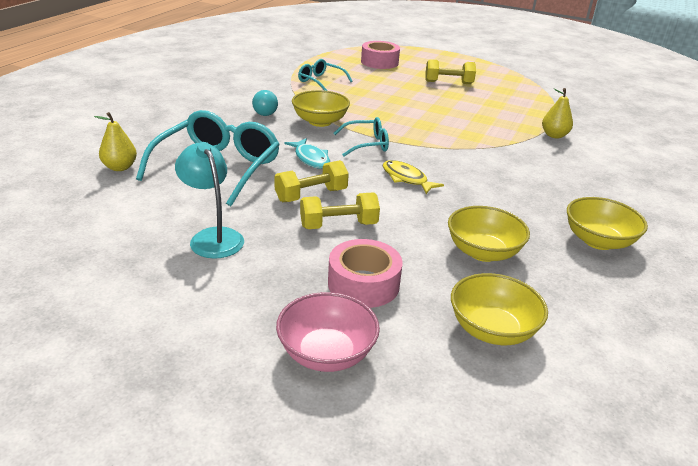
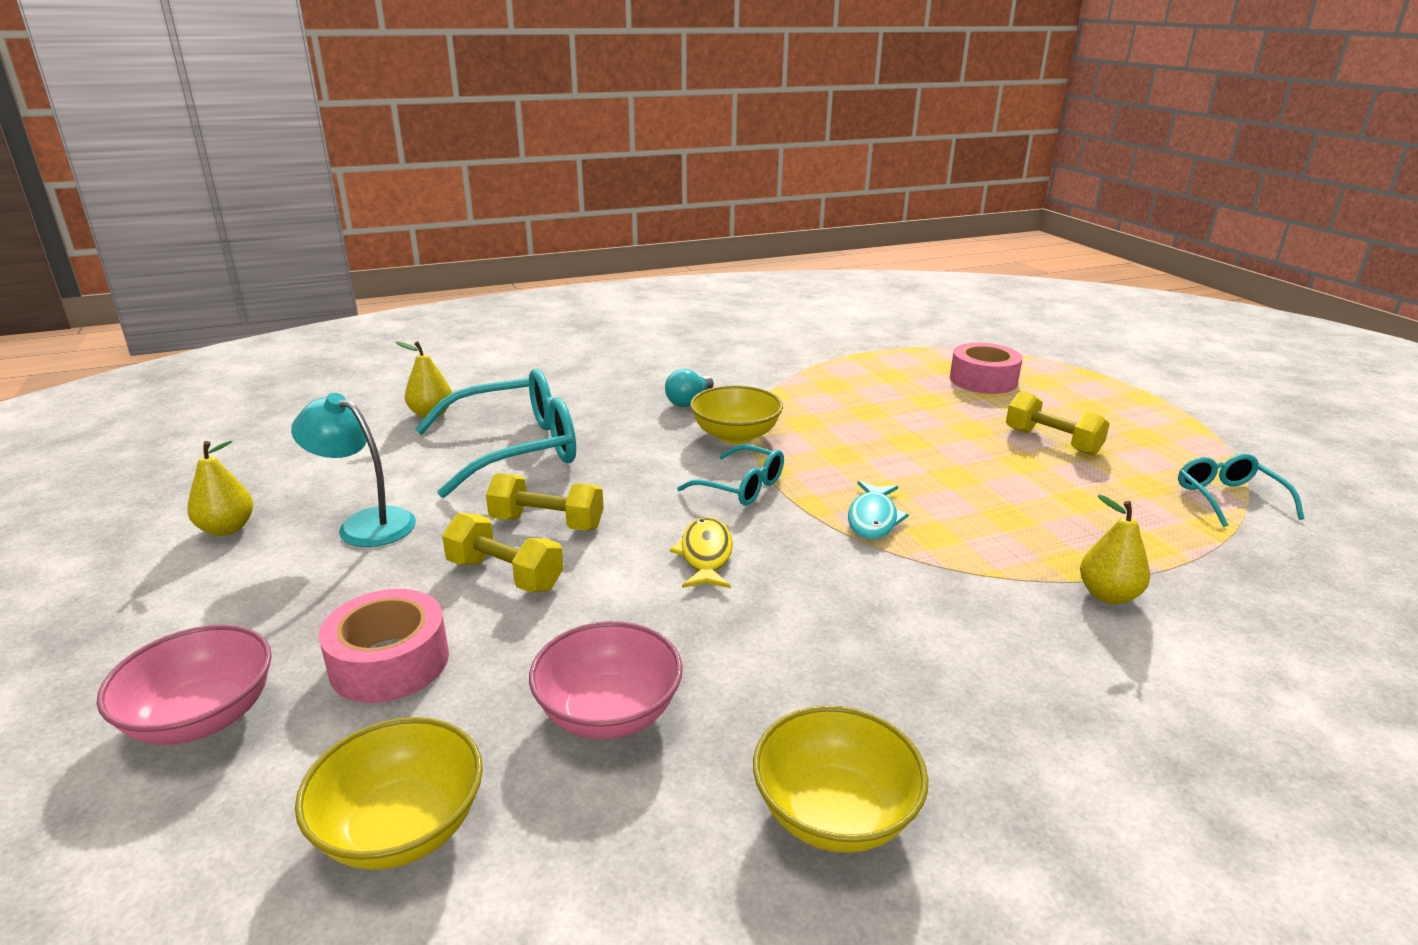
camera: 45 degrees right, 5 degrees down
(126, 278) = (227, 529): none -> yellow pear
(212, 237) = (365, 523): turquoise lamp -> turquoise lamp turned 75 degrees counterclockwise
(311, 159) = (633, 478): turquoise fish -> turquoise fish (873, 519)
(320, 81) = (837, 383): turquoise glasses -> turquoise glasses (1228, 498)
(483, 252) = (608, 712): yellow bowl -> pink bowl

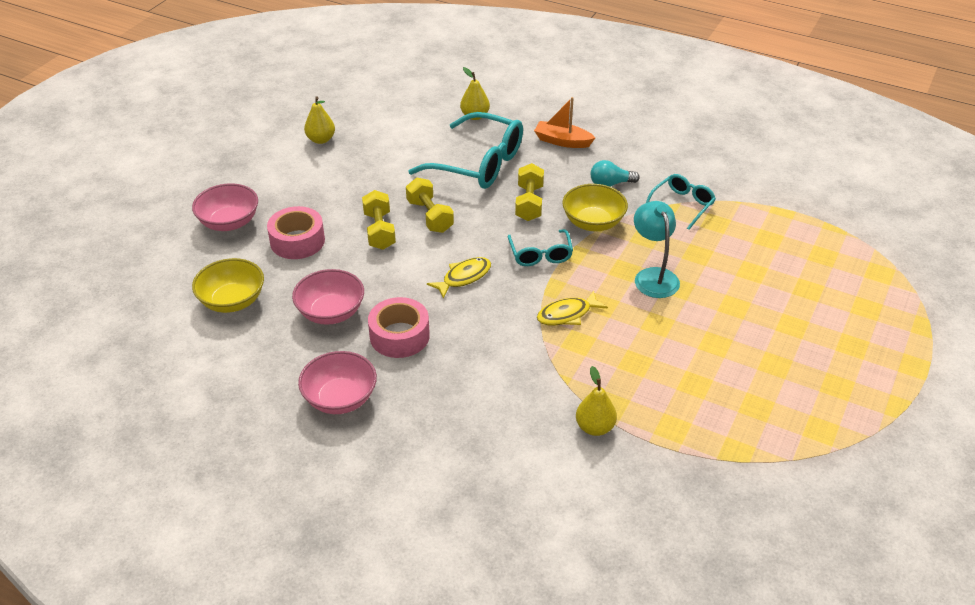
camera: 50 degrees right, 15 degrees up
(365, 523) = (367, 169): turquoise lamp -> turquoise lamp (653, 276)
(575, 392) = (562, 141): none -> orange boat
(834, 813) = (340, 398): yellow bowl -> pink bowl
(873, 519) = (567, 314): turquoise fish -> yellow fish
(983, 380) = (825, 281): pink tape -> pink tape (399, 336)
(1052, 442) = (766, 346): yellow dumbbell -> yellow dumbbell (529, 203)
(1228, 498) = (787, 448): turquoise glasses -> turquoise glasses (682, 205)

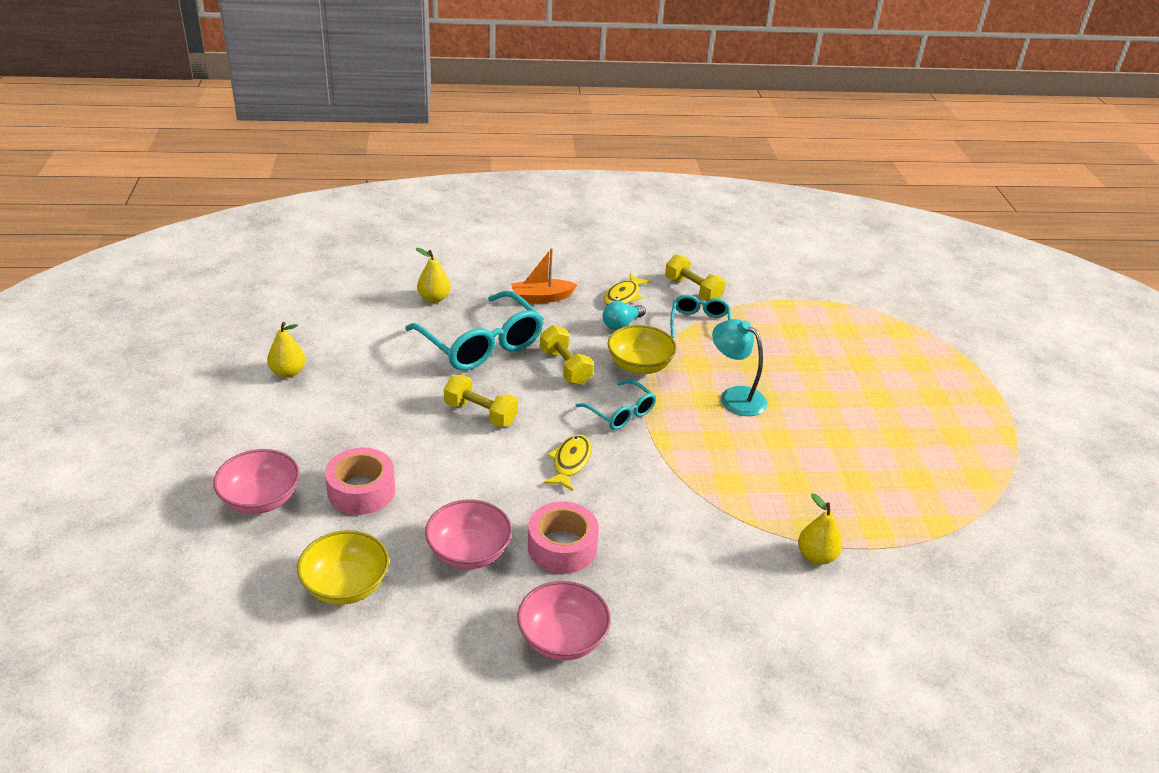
camera: 35 degrees left, 5 degrees down
(379, 231) = (442, 447): yellow dumbbell -> yellow dumbbell (693, 290)
(479, 164) = (481, 344): turquoise glasses -> turquoise glasses turned 60 degrees clockwise
(567, 314) = (696, 461): yellow fish -> yellow fish (623, 296)

